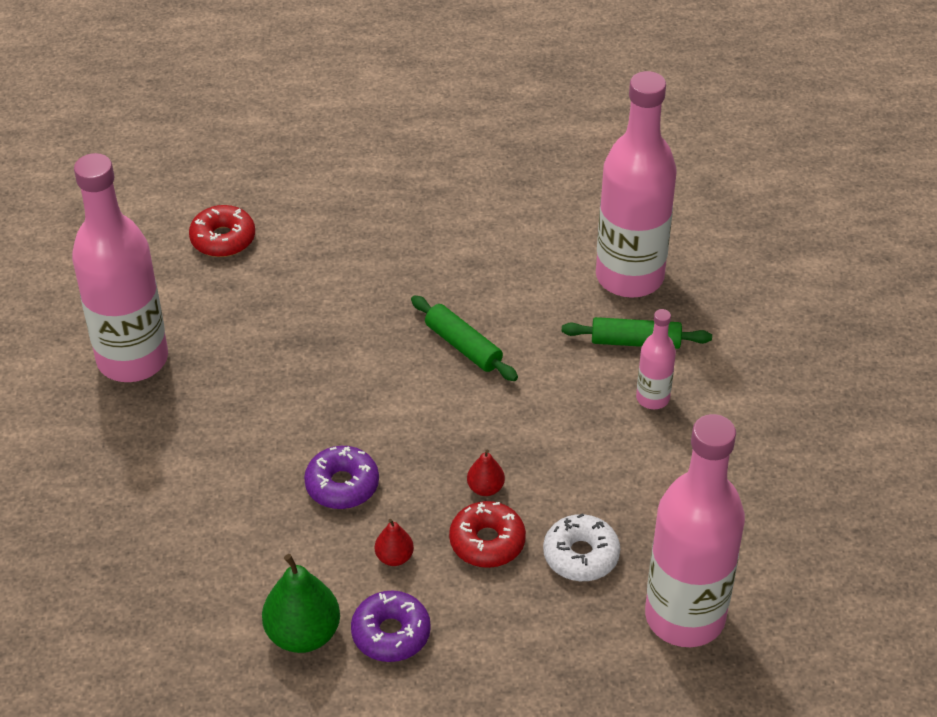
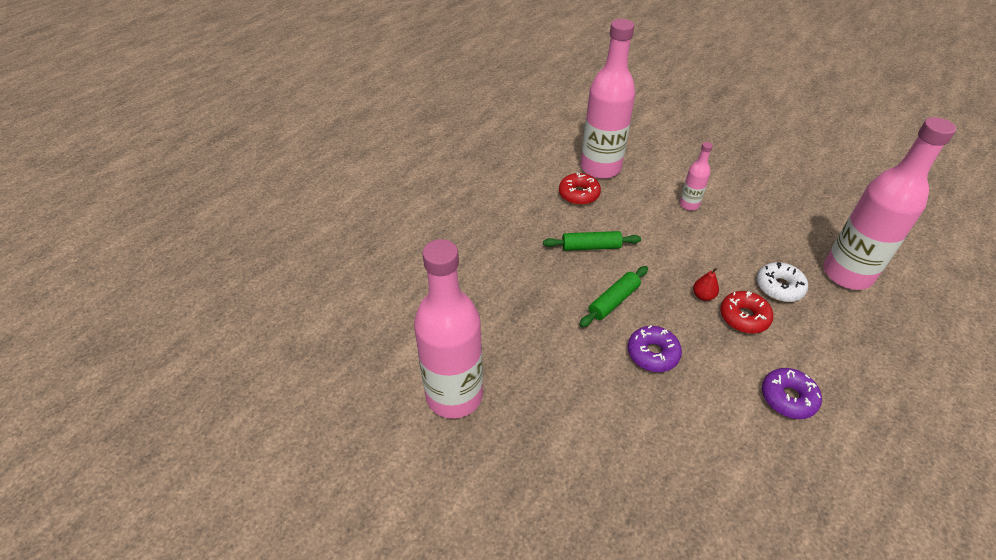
camera: 50 degrees left, 0 degrees up
(223, 239) = (402, 294): red donut -> red donut (579, 194)
(303, 634) = (762, 441): green pear -> none
(394, 557) = (728, 362): red pear -> none
(635, 341) = (646, 189): green rolling pin -> green rolling pin (613, 301)

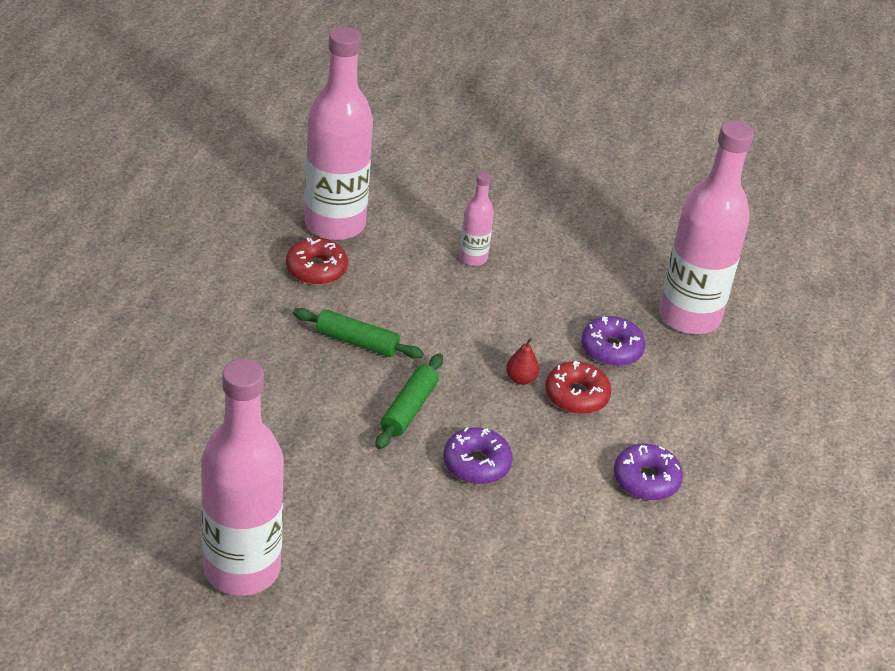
camera: 25 degrees left, 5 degrees down
(591, 247) = (357, 342): green rolling pin -> green rolling pin turned 45 degrees clockwise
(779, 287) = (611, 349): white donut -> purple donut

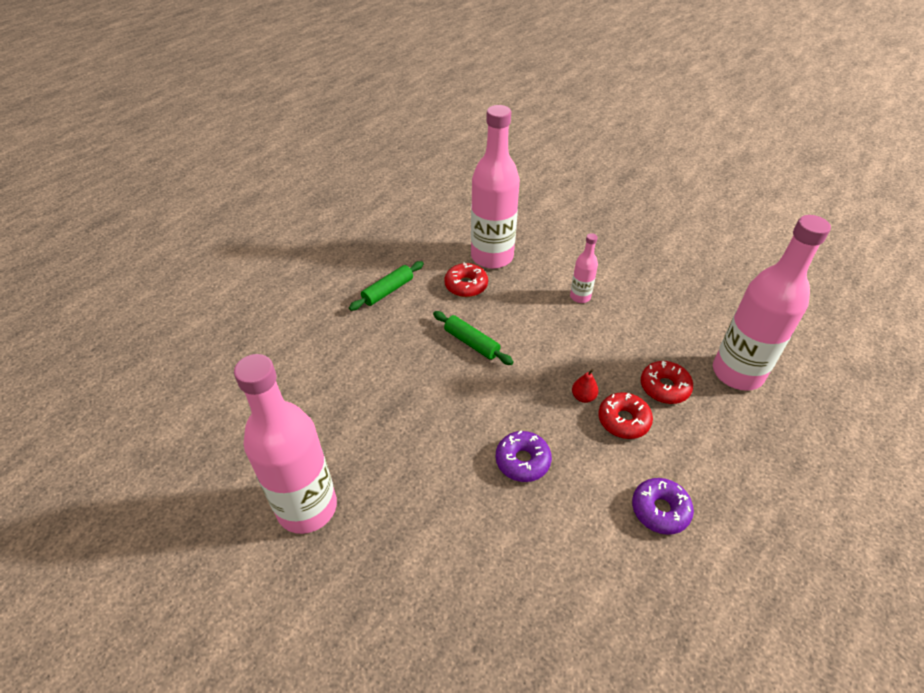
camera: 25 degrees right, 5 degrees up
(409, 408) = (488, 403): green rolling pin -> green rolling pin (388, 291)
(611, 349) = (664, 387): purple donut -> red donut

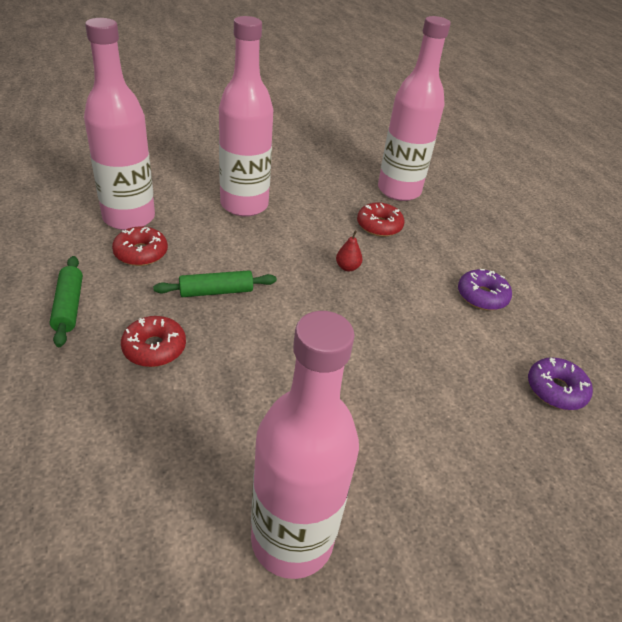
camera: 60 degrees left, 5 degrees down
(522, 461) = (378, 339): purple donut -> purple donut (556, 390)
(580, 297) = (244, 205): pink bottle -> pink bottle, size x2.17
(623, 420) = (390, 262): red donut -> red donut (154, 348)

